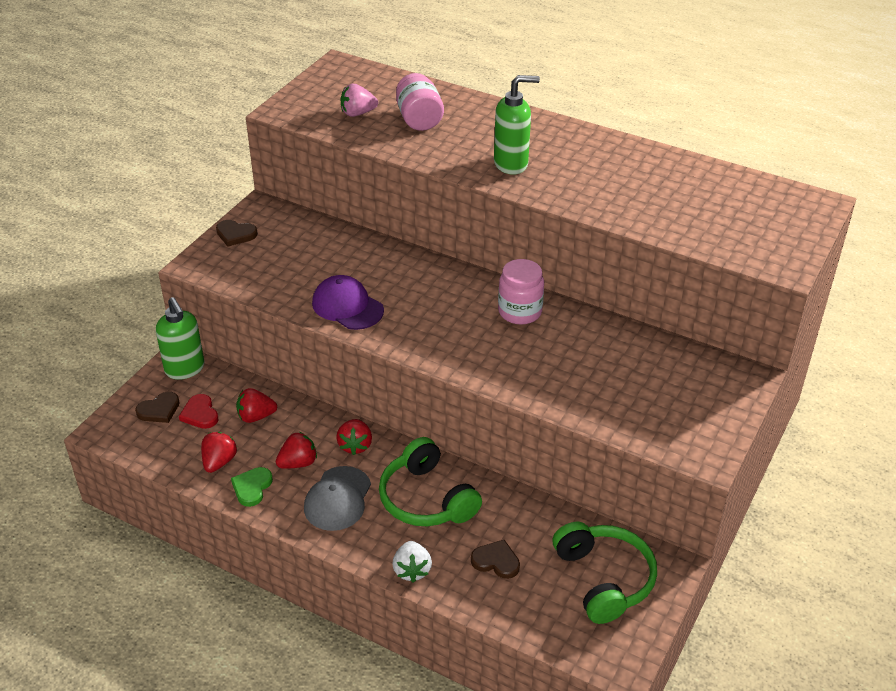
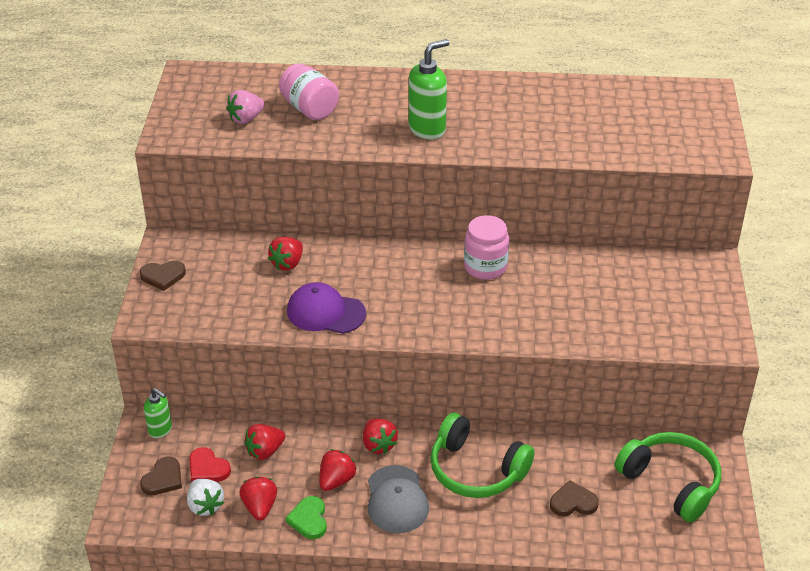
camera: 25 degrees left, 0 degrees up
(185, 369) = (160, 430): green soap dispenser -> green soap dispenser, size x0.60
(345, 255) = (287, 263): none -> red strawberry
(412, 570) = (506, 538): white strawberry -> white strawberry (205, 506)

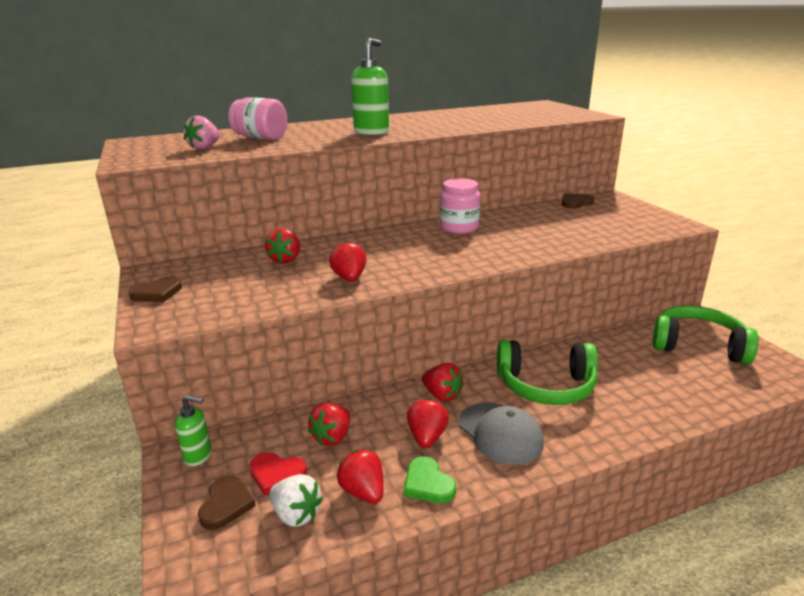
camera: 25 degrees left, 15 degrees down
(325, 312) = (349, 278): purple cap -> red strawberry
(573, 502) = (648, 382): brown heart -> brown heart (575, 203)

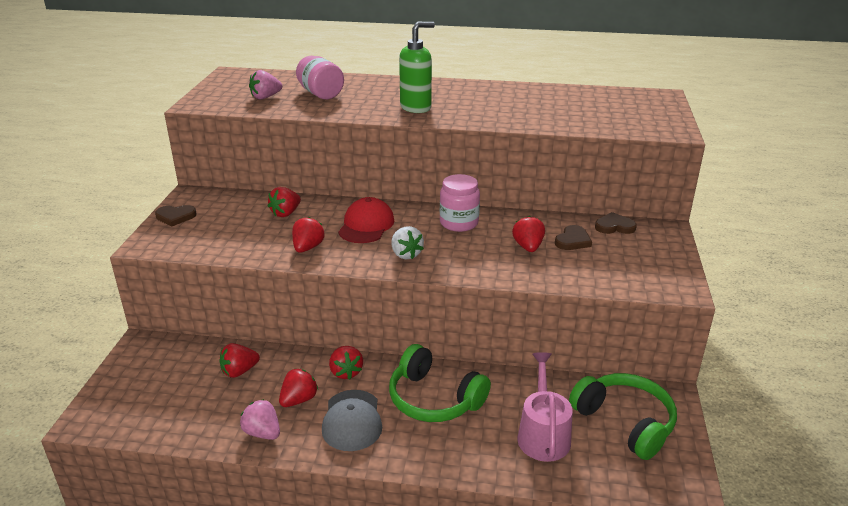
camera: 30 degrees right, 5 degrees up
(198, 456) = (151, 349): green soap dispenser -> none
(226, 504) = (138, 388): brown heart -> brown heart (573, 240)
(276, 474) = (182, 382): red heart -> none
(296, 514) = (168, 414): white strawberry -> white strawberry (406, 254)
(363, 492) = (219, 418): red strawberry -> red strawberry (528, 247)
(381, 249) = (366, 225): none -> red cap
(428, 483) = (262, 433): green heart -> pink strawberry
(660, 377) = (543, 435): none -> pink watering can

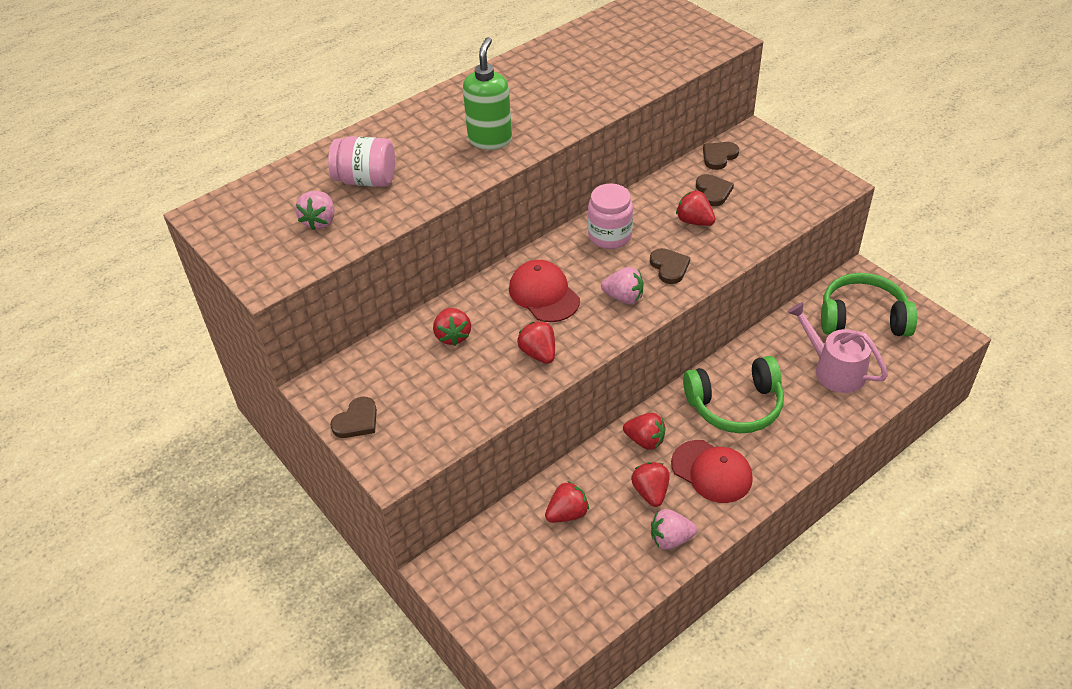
camera: 45 degrees left, 15 degrees up
(239, 371) = (567, 513): red strawberry -> red strawberry turned 135 degrees counterclockwise
(352, 420) = (711, 471): grey cap -> red cap
(406, 254) = (624, 297): white strawberry -> pink strawberry
(464, 258) = (669, 267): none -> brown heart

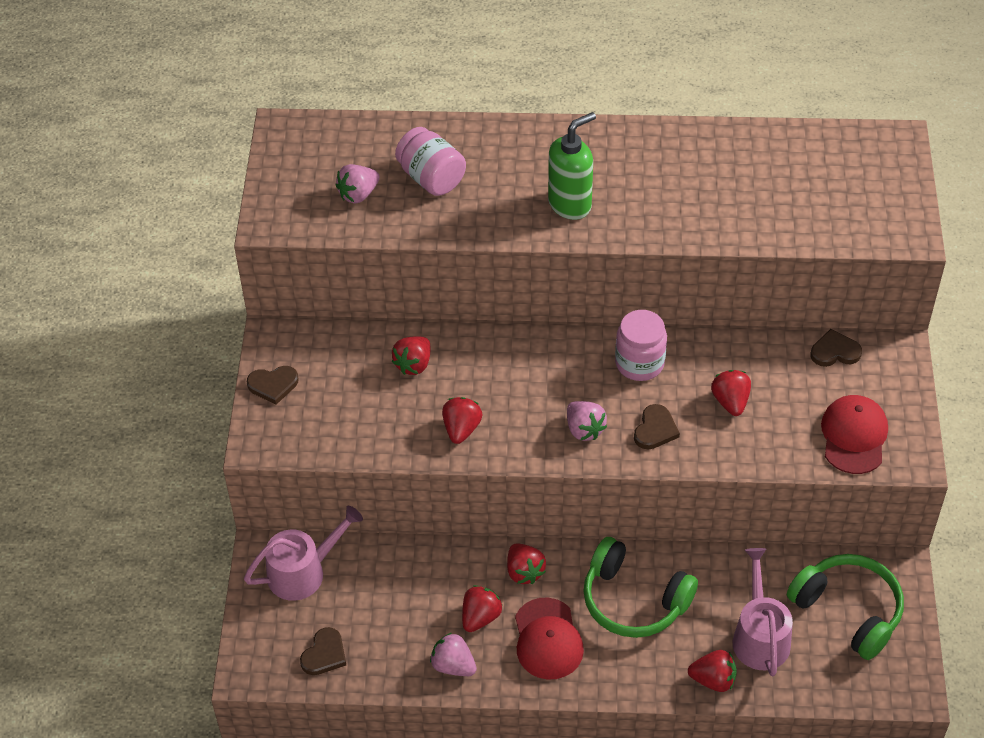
camera: 40 degrees right, 5 degrees up
(486, 561) = (302, 572): none -> pink watering can
(544, 294) = (523, 379): red cap -> red cap (854, 436)
(567, 513) = (398, 583): red strawberry -> red strawberry (713, 680)
(713, 191) = (784, 384): brown heart -> brown heart (324, 654)

